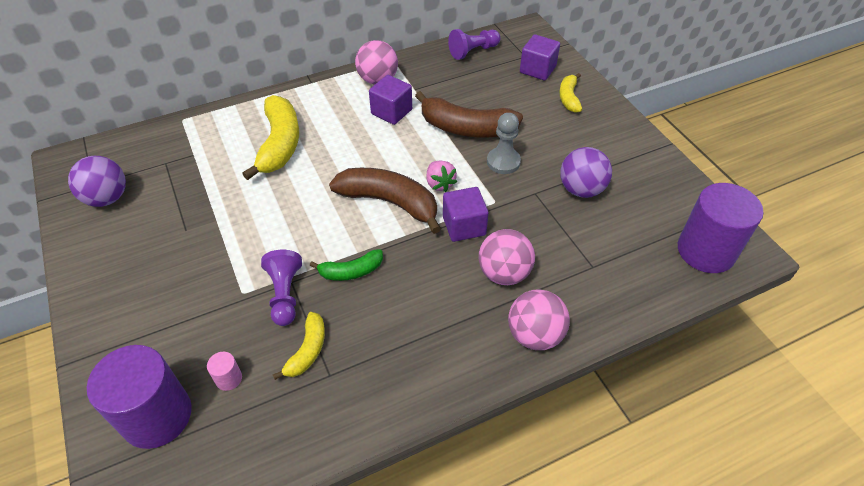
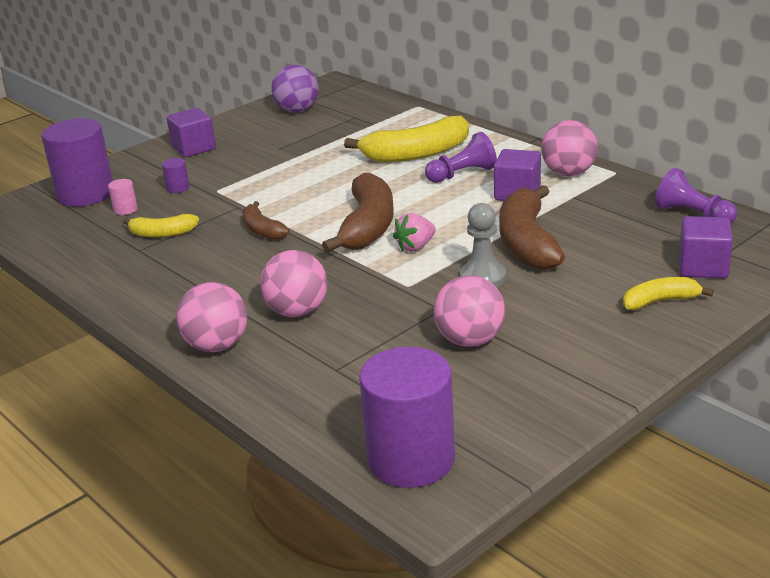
camera: 75 degrees right, 20 degrees down
(212, 324) = (178, 188): none -> purple cylinder
(285, 294) = (221, 208): purple pawn -> purple pawn (462, 174)
(351, 271) = (262, 230): green banana -> brown banana
(464, 226) = (357, 274): purple cube -> purple cube (194, 148)
(581, 189) = (470, 340): purple ball -> pink ball

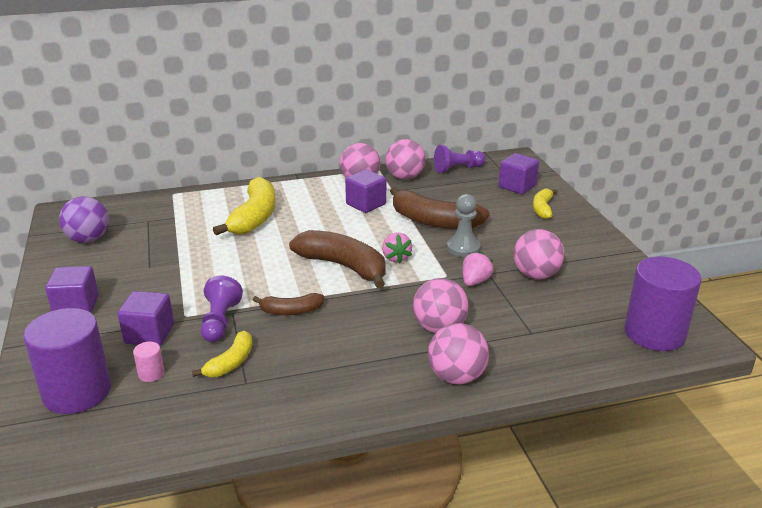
camera: 65 degrees left, 0 degrees up
(178, 188) = (149, 334): purple cylinder -> purple cube
(413, 306) = (475, 281): none -> pink strawberry
(462, 174) = (312, 212): purple pawn -> purple pawn (220, 321)
(618, 192) = (405, 177): none -> pink ball

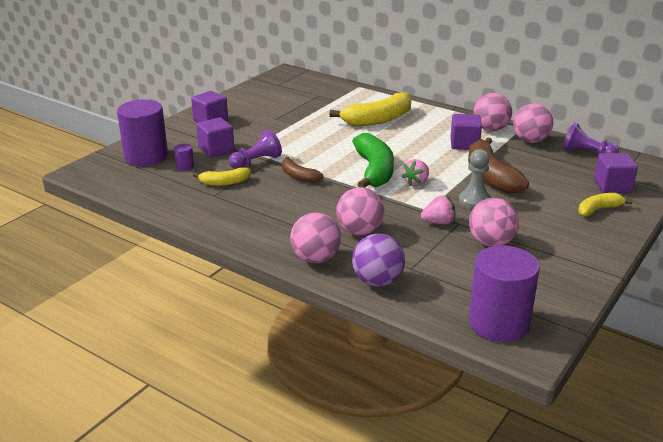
camera: 50 degrees right, 0 degrees up
(88, 239) = (273, 92): purple ball -> purple ball (377, 281)
(151, 374) = (185, 167): pink cylinder -> purple cylinder
(343, 266) = (374, 170): brown banana -> green banana

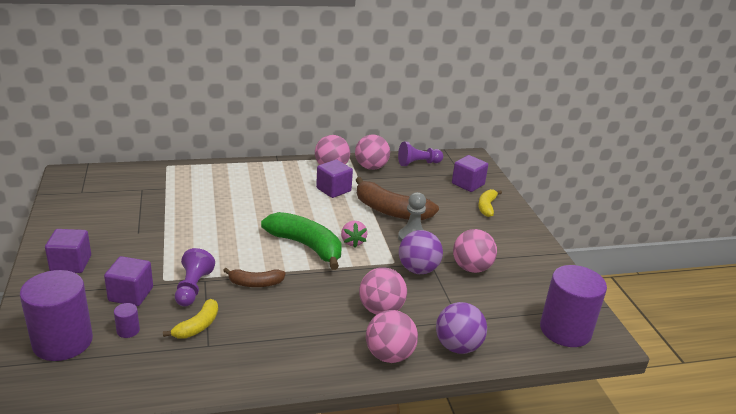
camera: 50 degrees left, 0 degrees up
(378, 120) = (235, 194): yellow banana -> none
(438, 222) = (418, 269): pink strawberry -> purple ball

